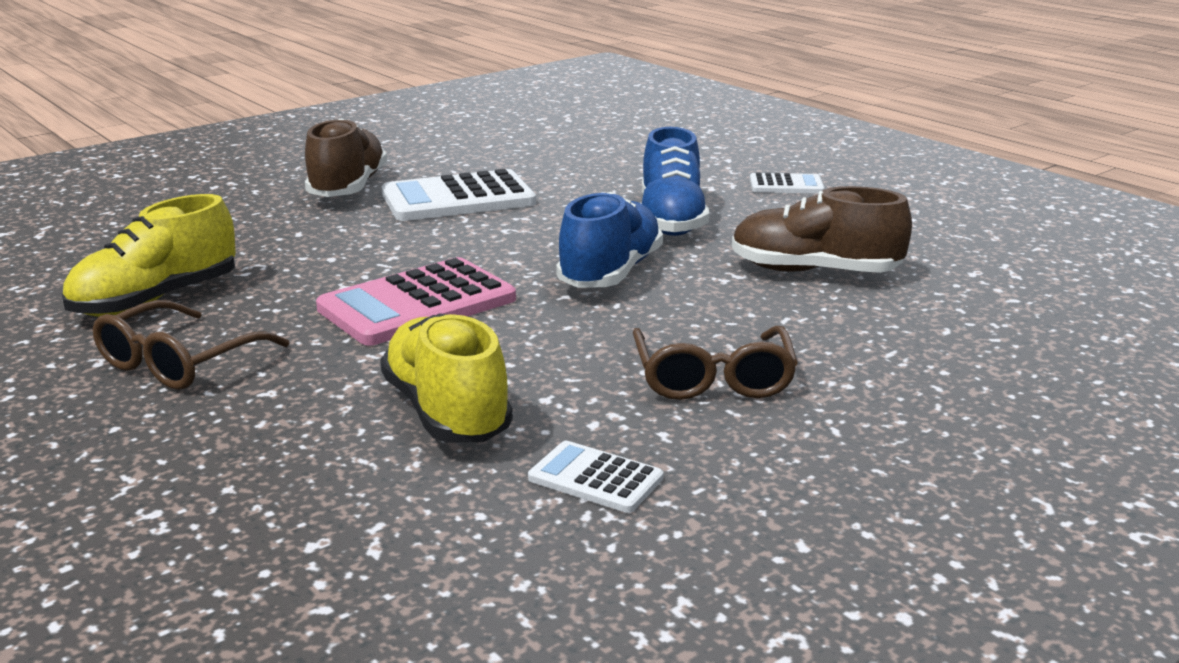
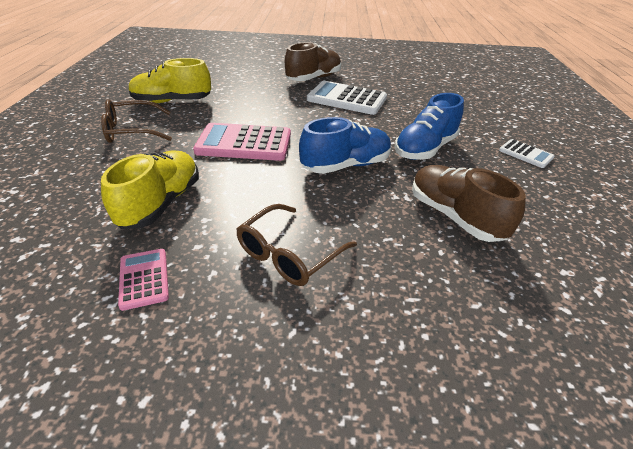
camera: 40 degrees right, 15 degrees up
(595, 478) = (144, 278): white calculator -> pink calculator

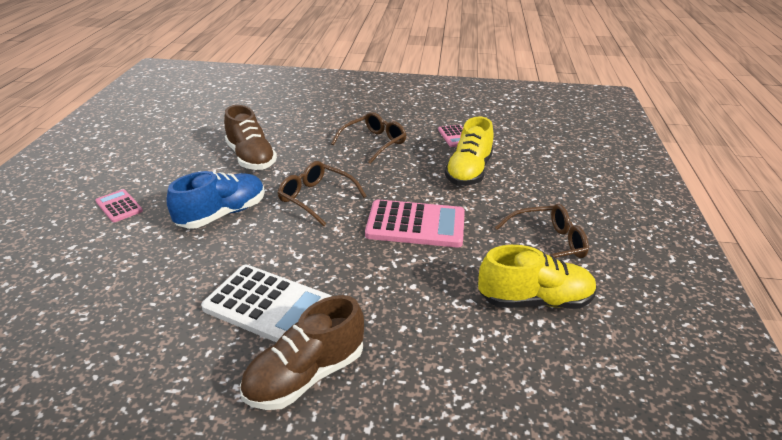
camera: 175 degrees left, 5 degrees down
(346, 165) = (315, 198): blue shoe -> brown glasses
(525, 154) = (119, 206): white calculator -> pink calculator

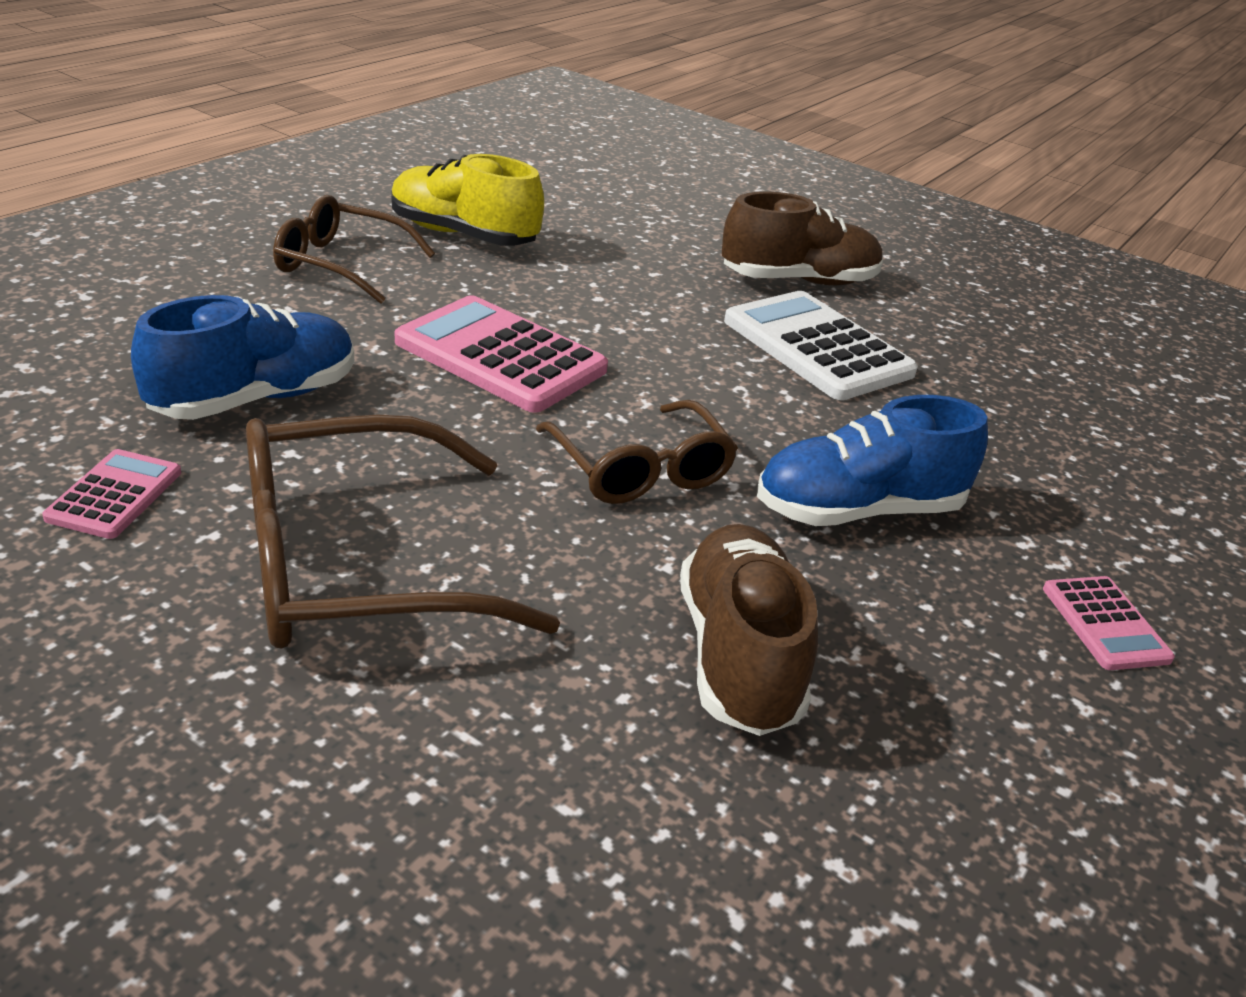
camera: 155 degrees left, 0 degrees up
(374, 143) = (350, 566): brown glasses -> brown glasses, size x1.58
(468, 172) = (255, 399): yellow shoe -> blue shoe

